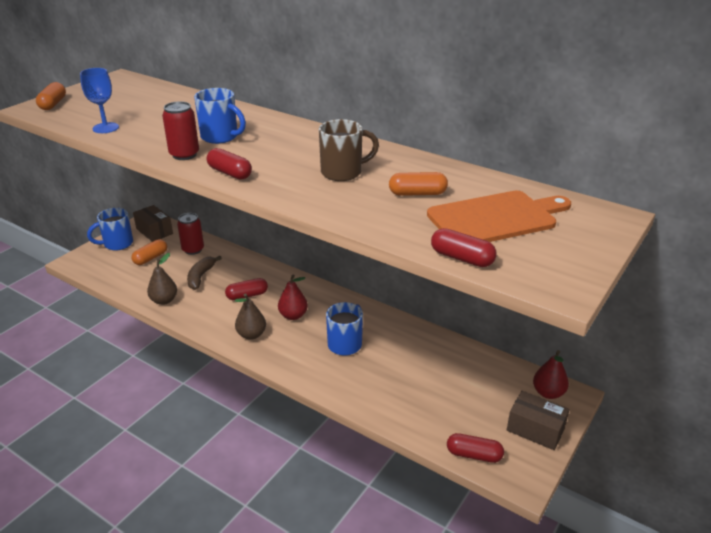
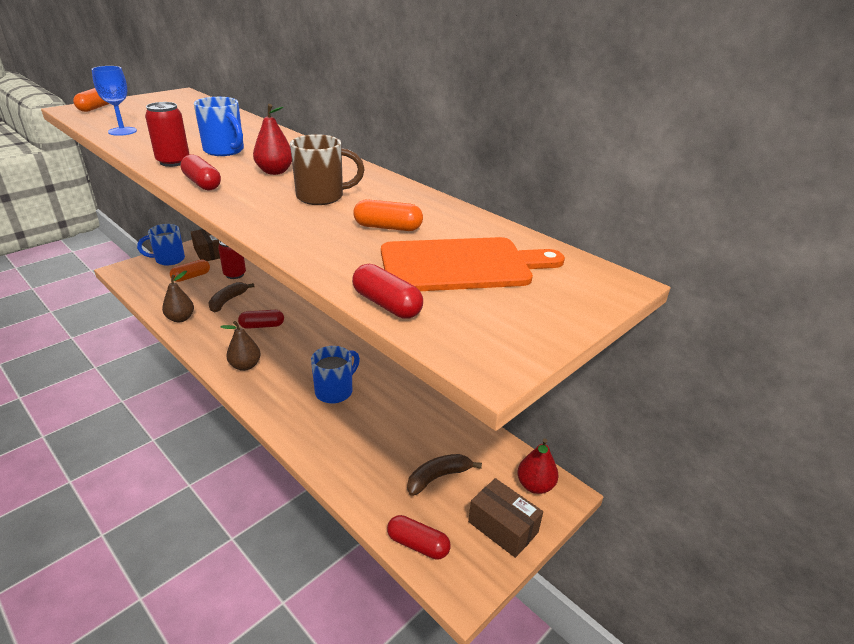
camera: 10 degrees right, 0 degrees up
(293, 315) = (297, 353): red pear -> red pear (275, 171)
(467, 400) = (438, 477): none -> brown banana

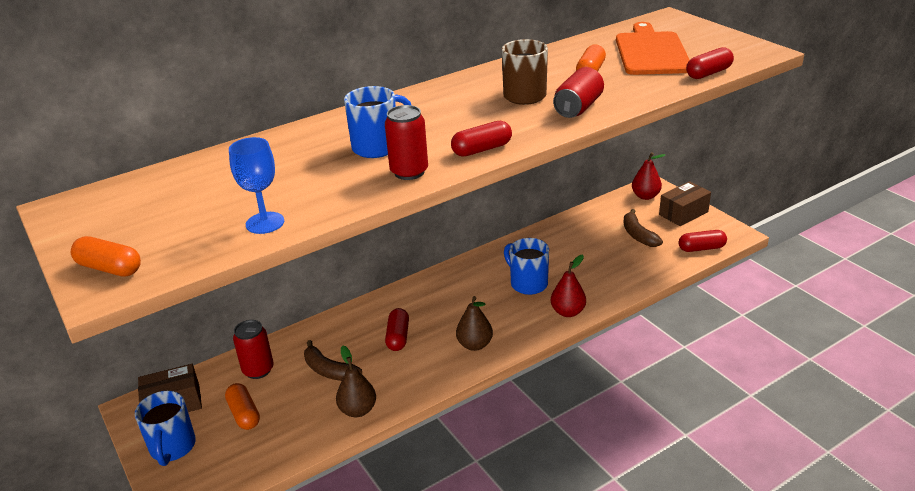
camera: 75 degrees left, 0 degrees up
(275, 171) = (454, 117): red pear -> red pear (568, 312)
(284, 221) = (578, 108): none -> red can
(418, 544) = (701, 248): red capsule -> red capsule turned 45 degrees clockwise

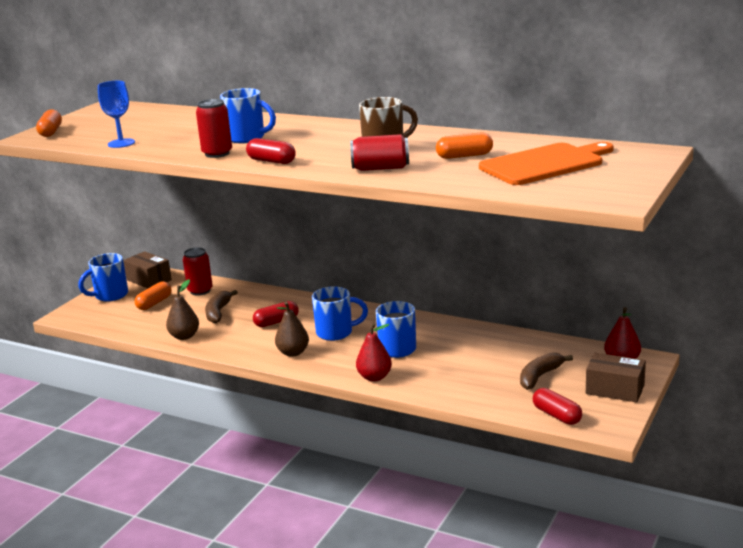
camera: 60 degrees right, 10 degrees down
(461, 308) = (336, 333): none -> blue mug
(708, 73) = (521, 191): red capsule -> none

